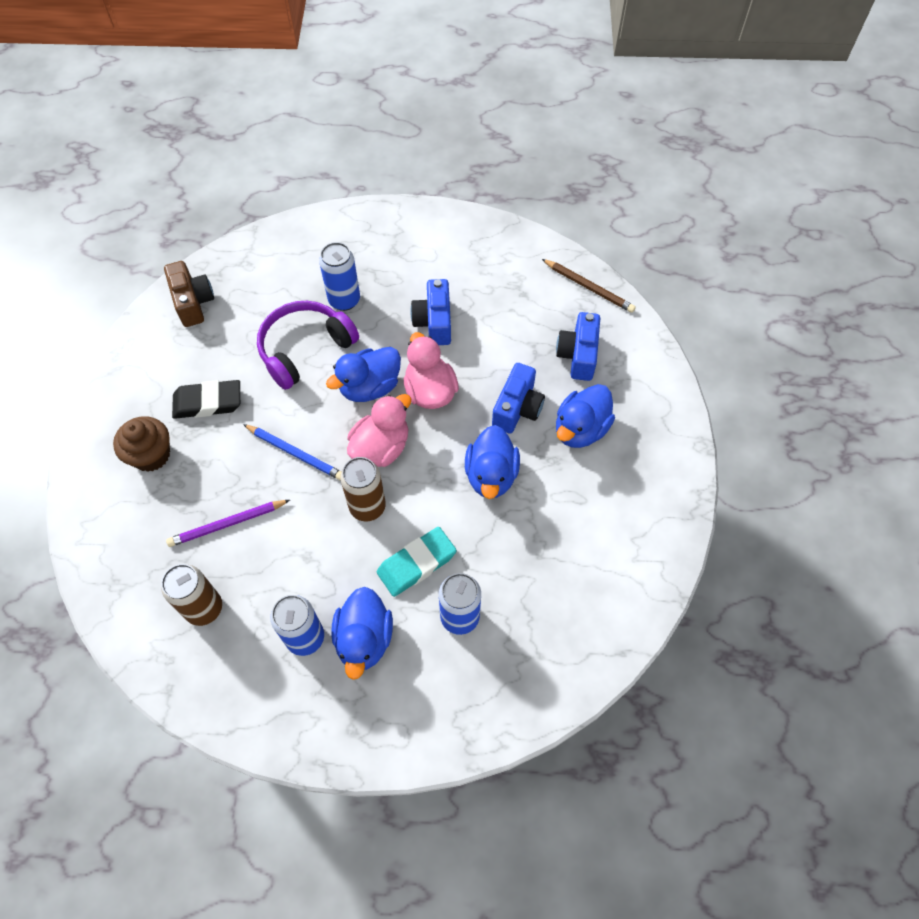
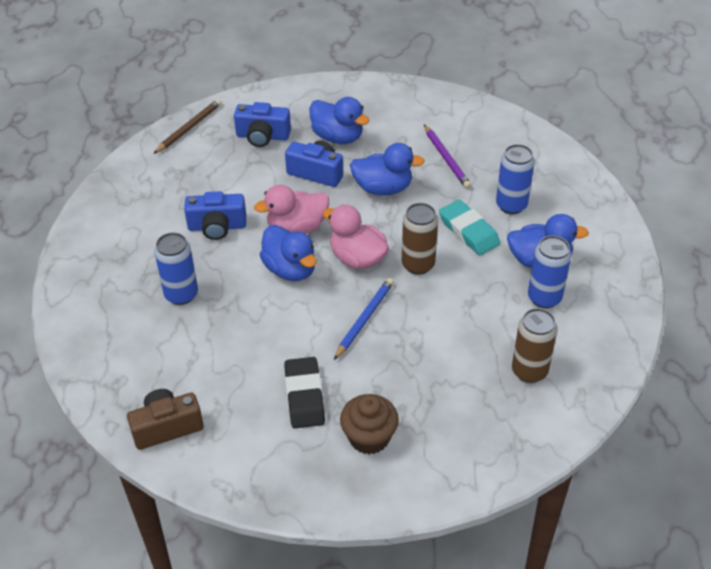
camera: 90 degrees left, 15 degrees down
(227, 524) = (443, 363): purple pencil -> purple pencil (446, 158)
(305, 349) = (241, 321): purple headphones -> none

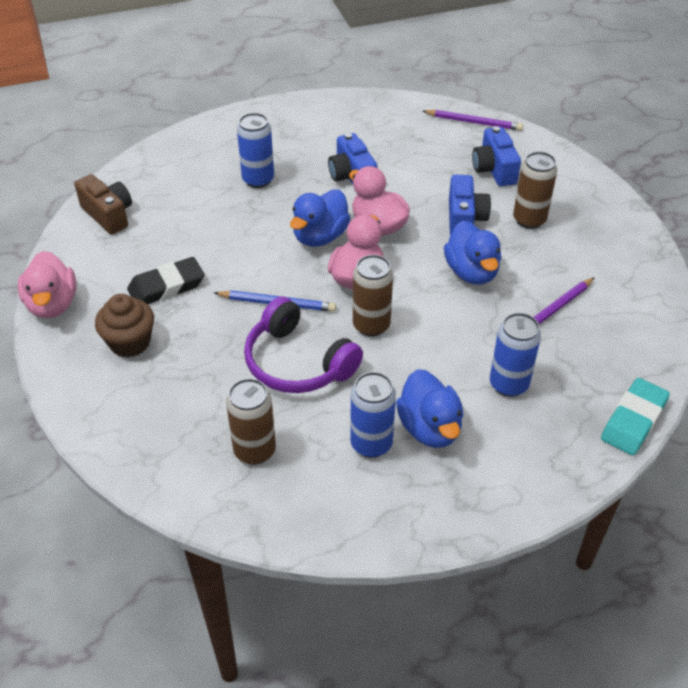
camera: 70 degrees right, 0 degrees up
(189, 128) = (473, 122): brown pencil -> purple pencil
(286, 496) = (52, 304): none -> pink duck
(337, 137) = (529, 220): blue duck -> brown can
(442, 322) = (297, 362): none -> purple headphones
(468, 231) = (444, 355): turquoise eraser -> turquoise eraser (633, 420)

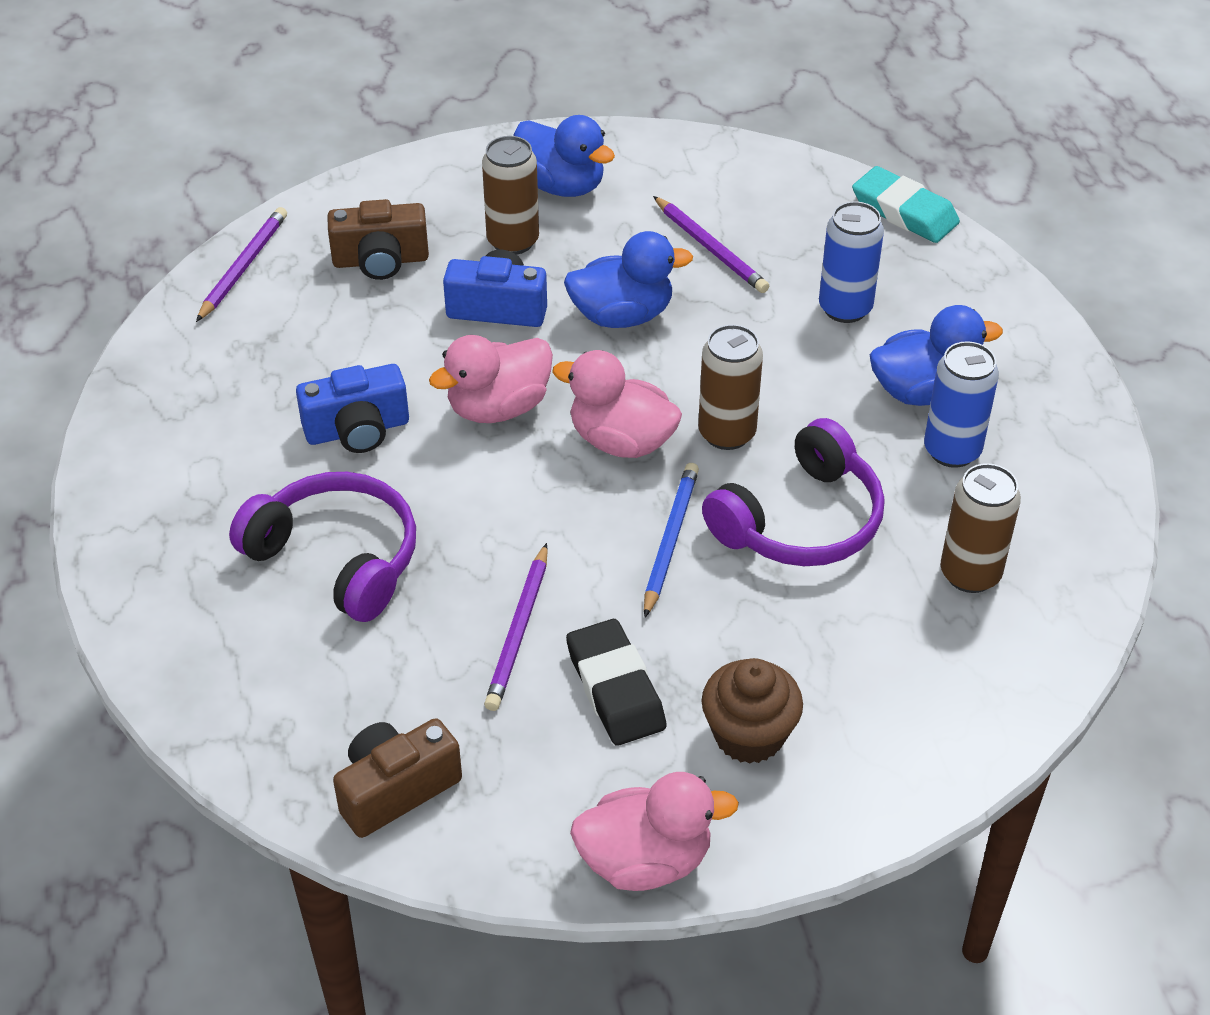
camera: 85 degrees left, 0 degrees up
(208, 247) = (518, 631): none -> purple pencil
(258, 180) = (337, 558): blue can -> purple headphones
(320, 236) = (513, 480): blue duck -> blue duck (561, 185)
(494, 169) = (381, 260): blue camera -> brown camera

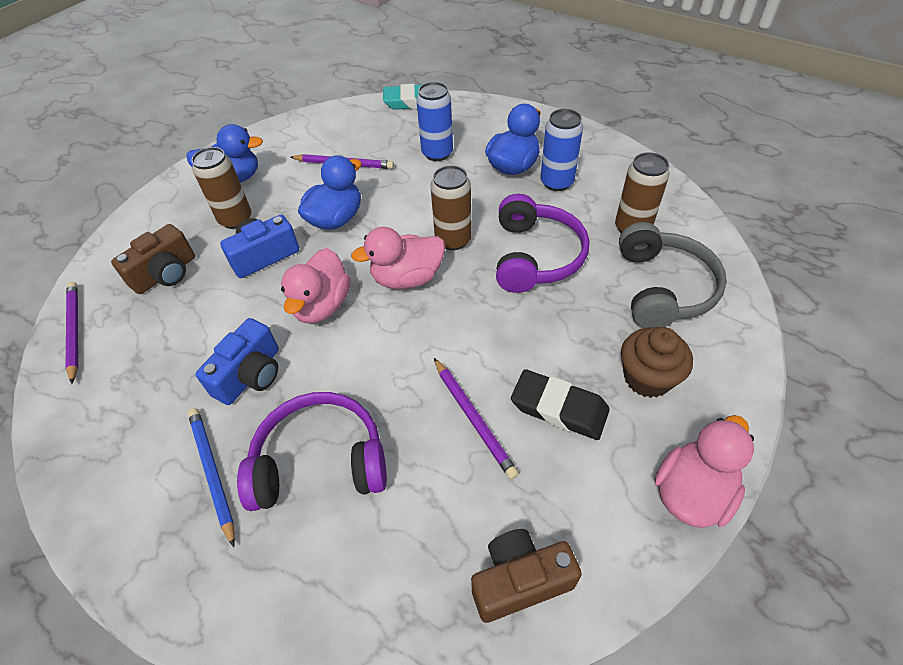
camera: 40 degrees left, 5 degrees up
(396, 789) = (520, 580): brown camera -> brown camera turned 60 degrees clockwise
(670, 540) = (490, 309): blue pencil -> blue pencil (213, 473)
(905, 665) = (663, 288): none -> grey headphones

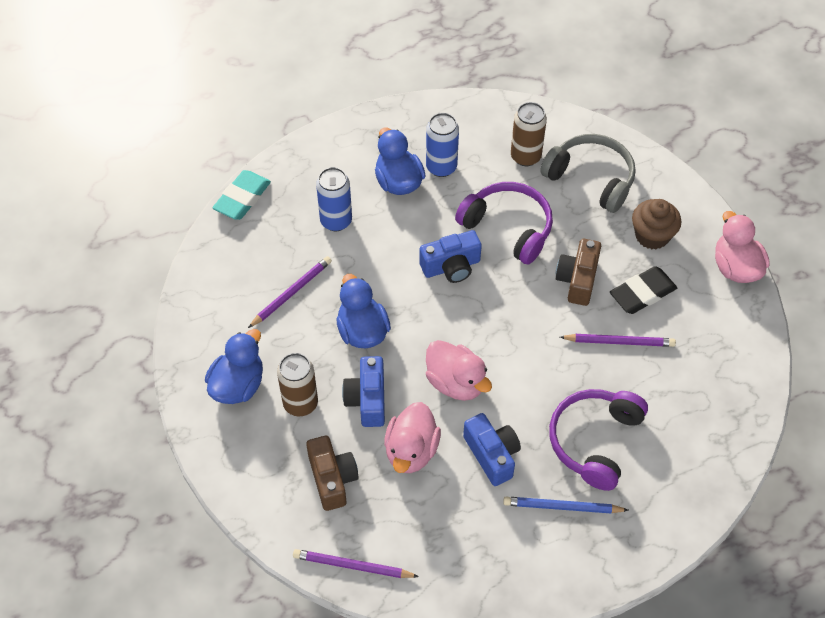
camera: 60 degrees left, 5 degrees up
(407, 278) = (469, 316): pink duck -> pink duck (411, 451)
(453, 240) = (451, 267): brown can -> blue camera
(520, 580) = (734, 377): brown camera -> brown camera (577, 280)

